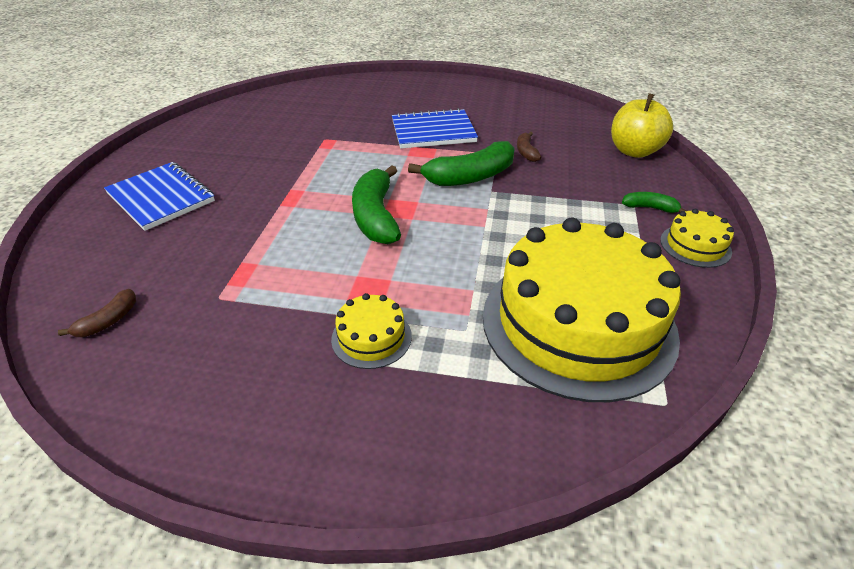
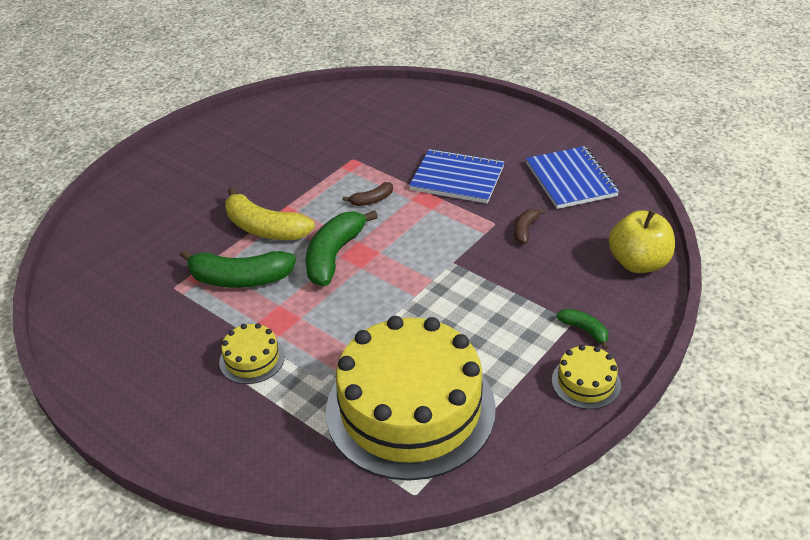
camera: 30 degrees right, 0 degrees up
(108, 321) = (97, 280): brown banana -> brown banana (372, 200)
(161, 198) = (187, 183): blue notebook -> blue notebook (571, 180)
(282, 214) = (265, 228): none -> yellow banana
(470, 177) = (447, 241): green banana -> green banana (240, 279)

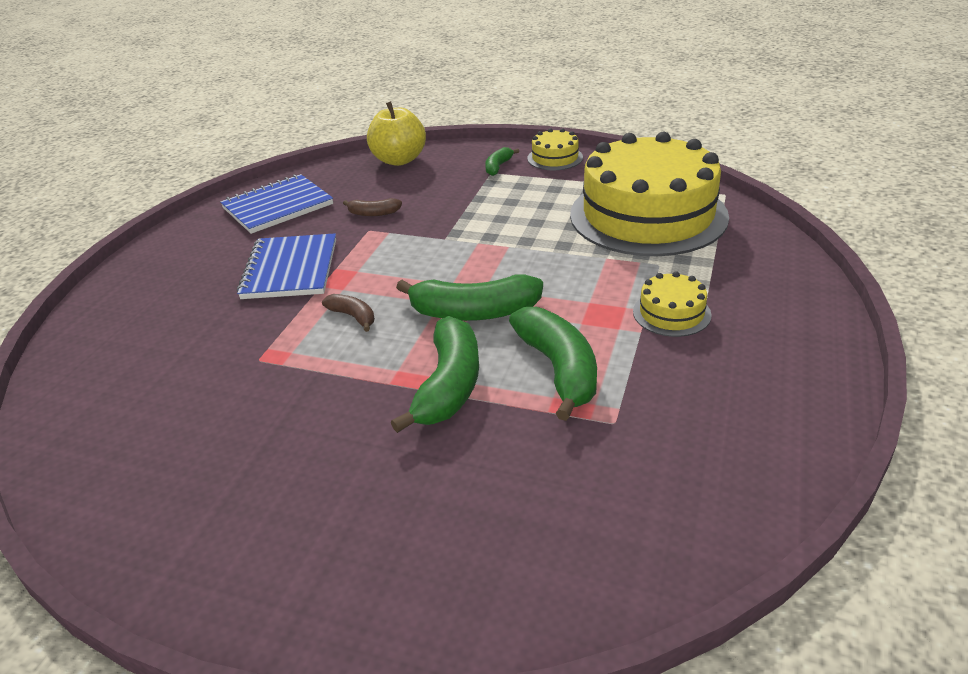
camera: 110 degrees left, 5 degrees down
(265, 228) = (448, 386): yellow banana -> green banana

